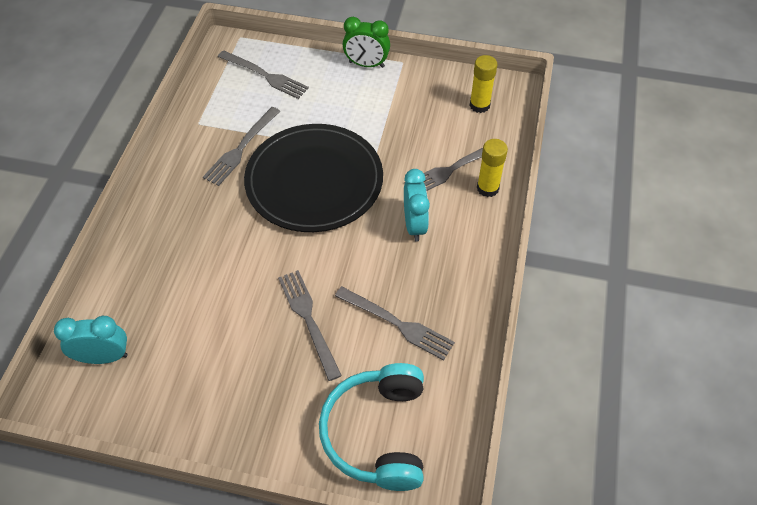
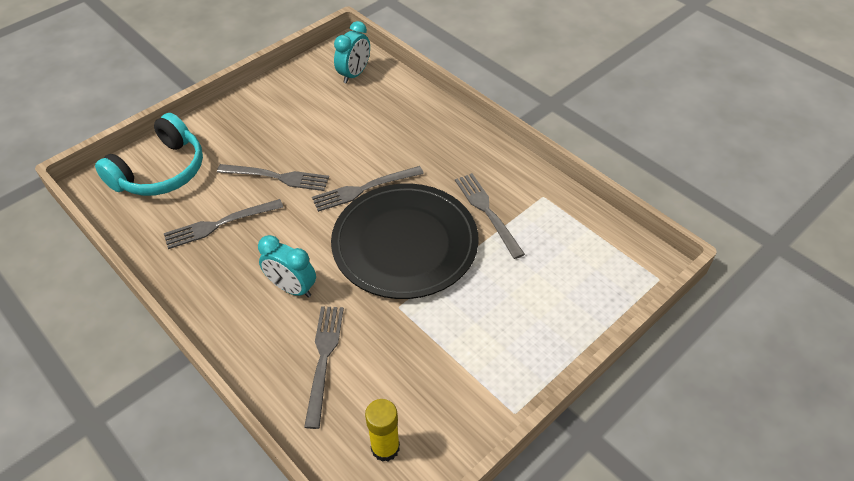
camera: 125 degrees right, 5 degrees down
(266, 76) = (577, 273): grey fork -> grey fork (363, 189)
(366, 64) = (535, 372): green clock -> none
(377, 433) = (161, 171): turquoise headphones -> turquoise headphones turned 90 degrees clockwise
(487, 188) = (274, 373): yellow glue stick -> none

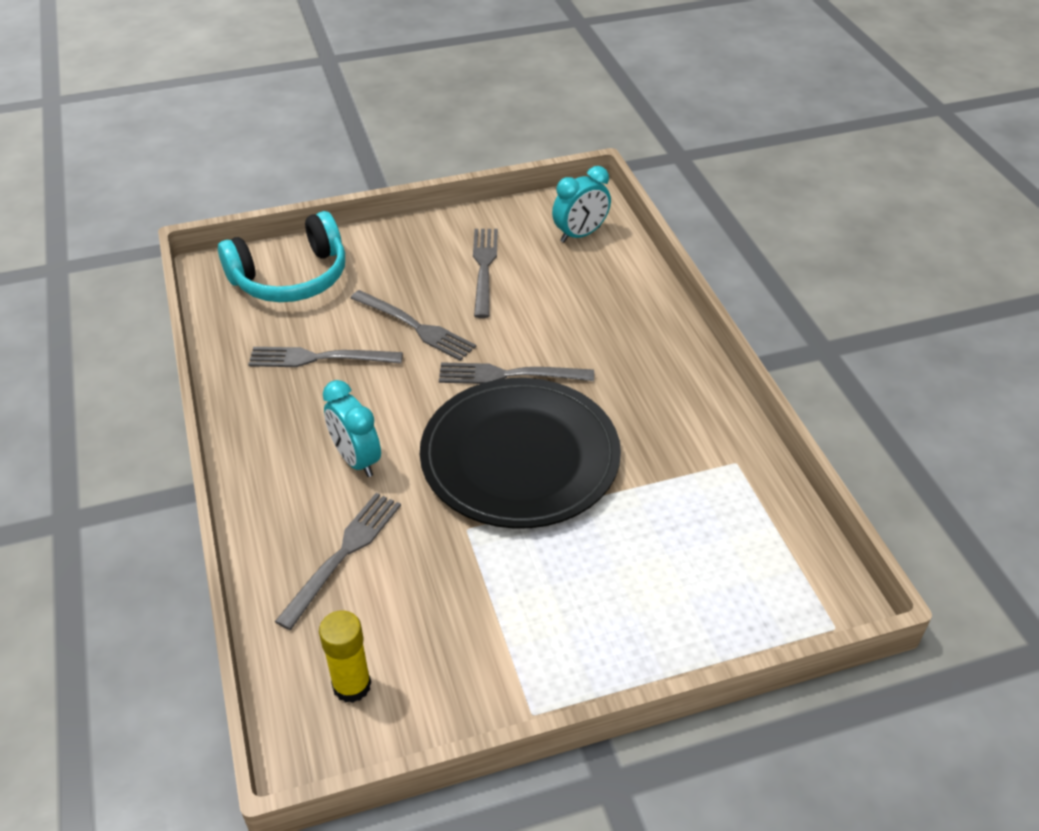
camera: 25 degrees right, 5 degrees down
(486, 211) = (648, 455): grey fork -> grey fork (484, 267)

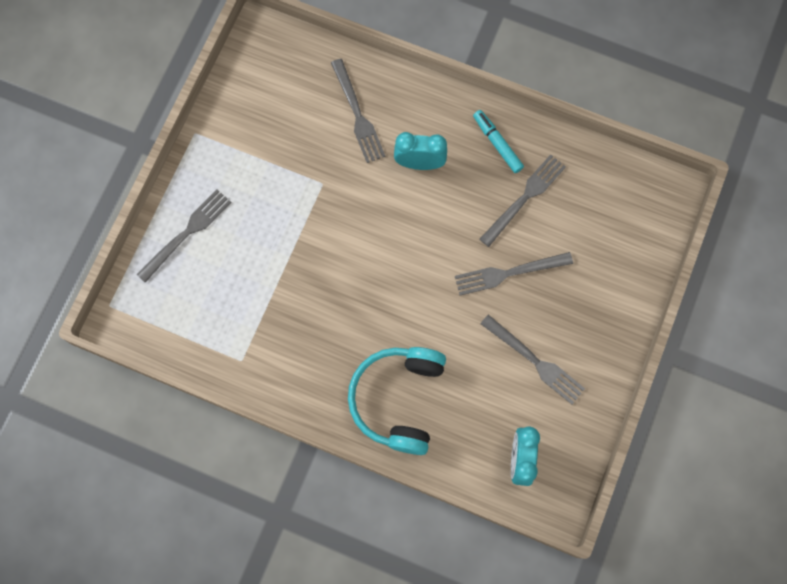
camera: 130 degrees right, 30 degrees up
(271, 412) = (497, 143): none -> turquoise marker
(291, 278) = (624, 232): turquoise headphones -> turquoise headphones (398, 399)
(352, 685) = (277, 70): yellow glue stick -> none
(508, 375) = (418, 294): grey fork -> grey fork (187, 232)
(520, 457) = (347, 248): black plate -> none

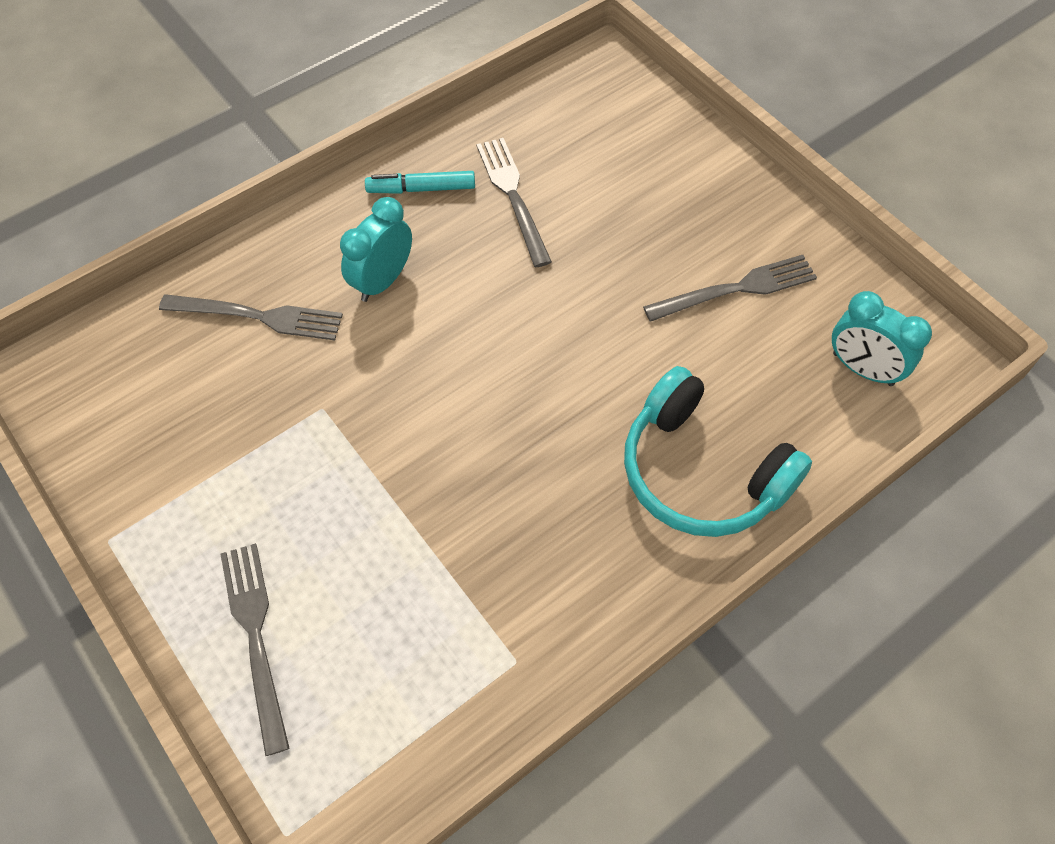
camera: 60 degrees left, 15 degrees down
(507, 273) = (600, 261): grey fork -> none

